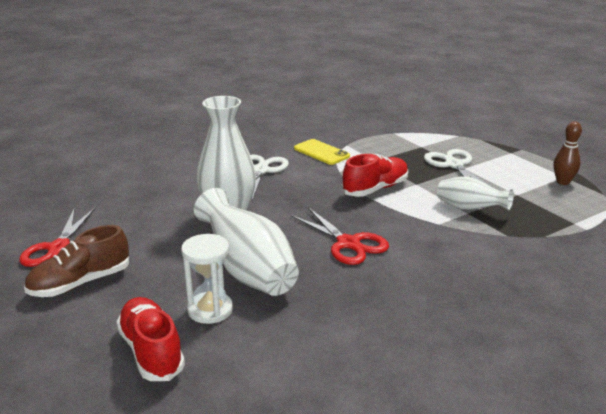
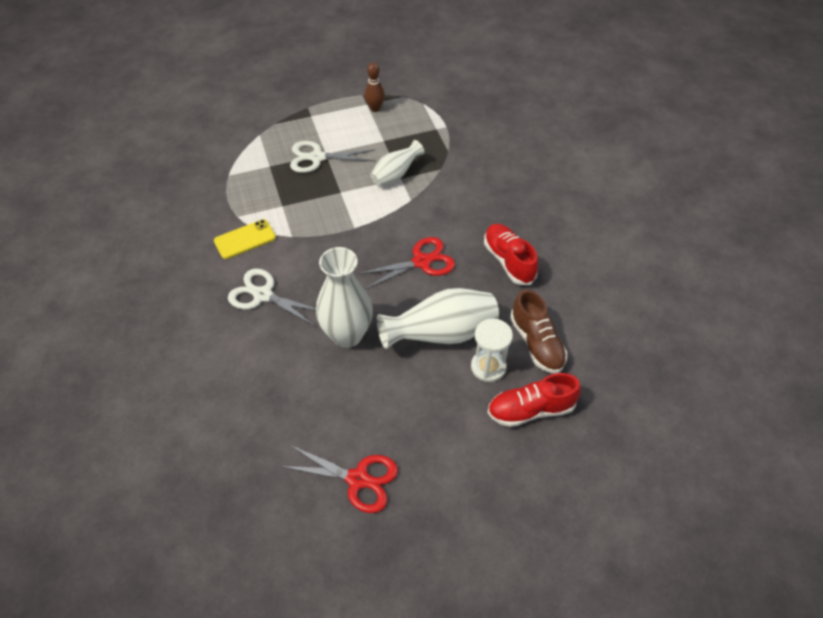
camera: 75 degrees left, 25 degrees up
(80, 283) = (425, 459): brown shoe -> brown shoe (536, 343)
(375, 189) = (338, 221): red shoe -> red shoe (508, 261)

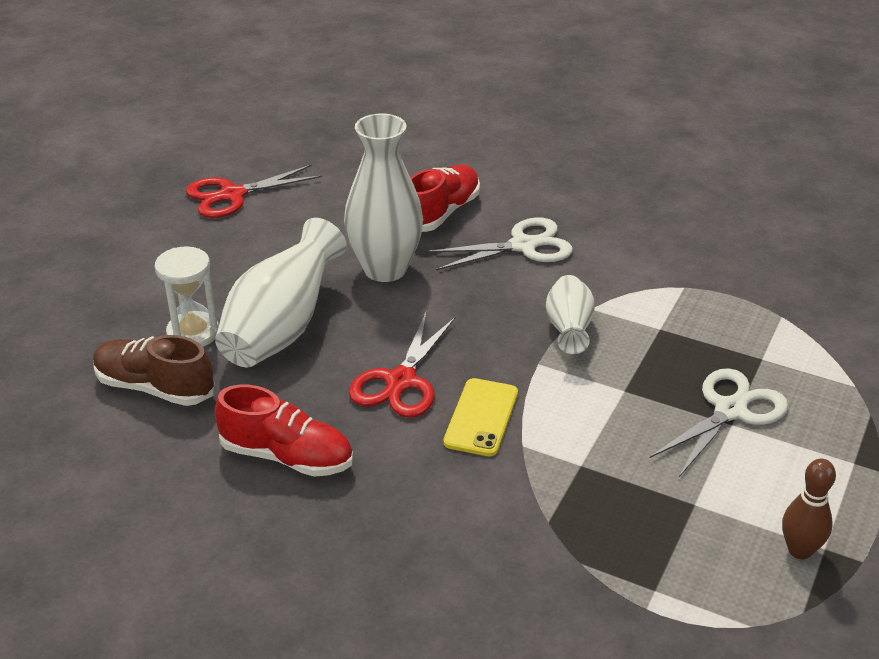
camera: 135 degrees right, 15 degrees down
(245, 239) = (632, 274): yellow phone -> yellow phone (481, 417)
(395, 175) = (594, 464): white vase -> white vase (569, 330)
(531, 410) = (106, 326): red shoe -> red shoe (441, 213)

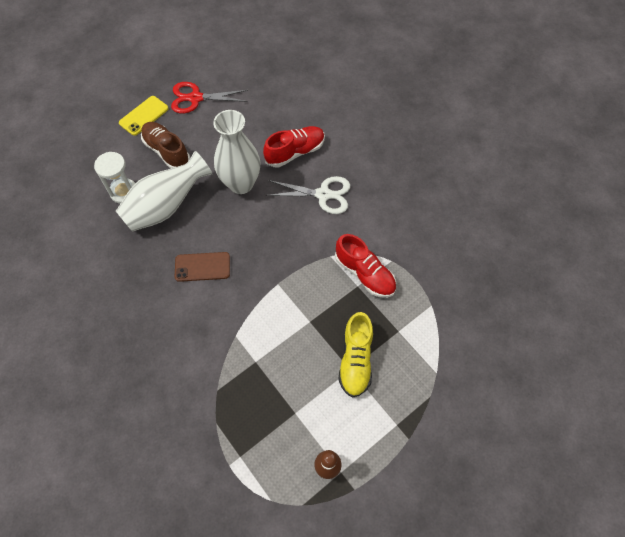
camera: 25 degrees right, 25 degrees up
(155, 388) = (87, 222): brown shoe -> brown shoe (167, 151)
(287, 456) = (122, 293): red shoe -> red shoe (364, 273)
(401, 381) = (202, 267): red scissors -> brown phone
(481, 417) = (226, 308): yellow phone -> yellow phone (144, 116)
(569, 330) = (308, 267): white vase -> none
(730, 410) = (355, 360): white scissors -> yellow shoe

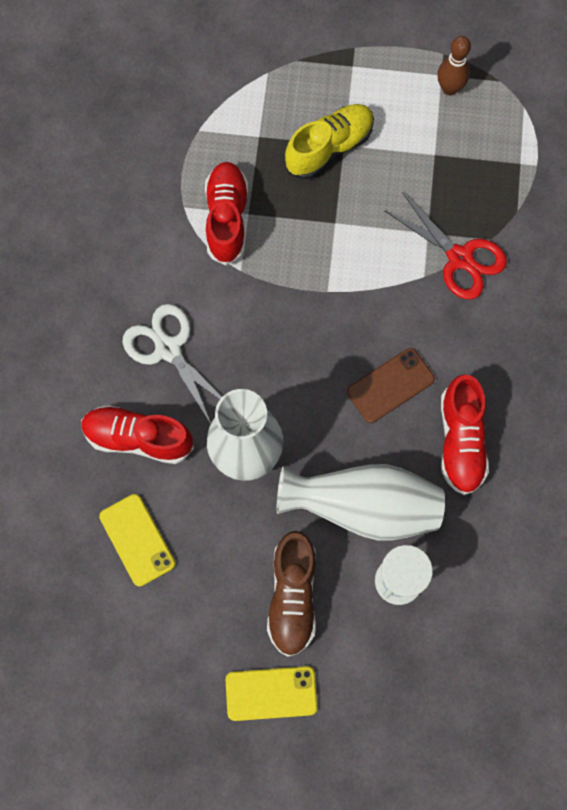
camera: 135 degrees left, 10 degrees up
(143, 271) = (460, 441): none -> red shoe
(195, 98) = (175, 656): red scissors -> red scissors (460, 258)
(202, 267) = (390, 385): brown phone -> brown phone turned 75 degrees counterclockwise
(253, 120) = (137, 540): none -> yellow phone

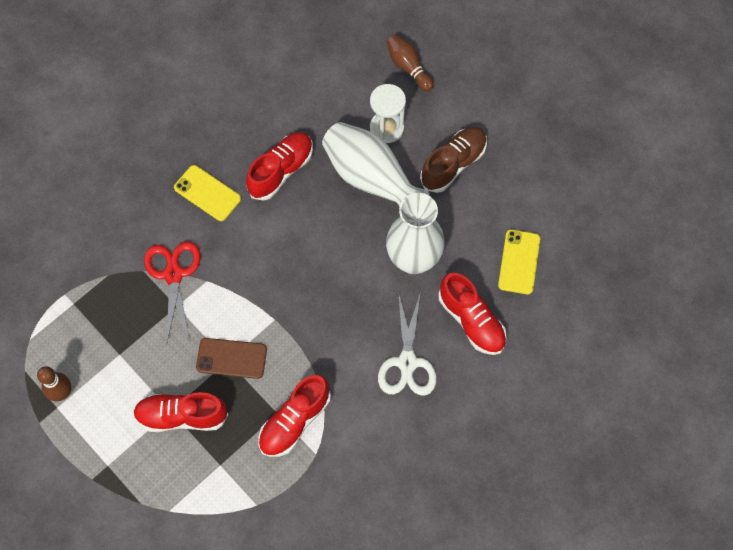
camera: 140 degrees left, 5 degrees down
(271, 693) = (506, 127): yellow phone -> yellow phone (207, 193)
(329, 148) = (182, 416): yellow shoe -> red shoe
(390, 385) = (291, 232): brown phone -> brown phone (231, 358)
(440, 678) = (408, 67): none -> brown bowling pin

